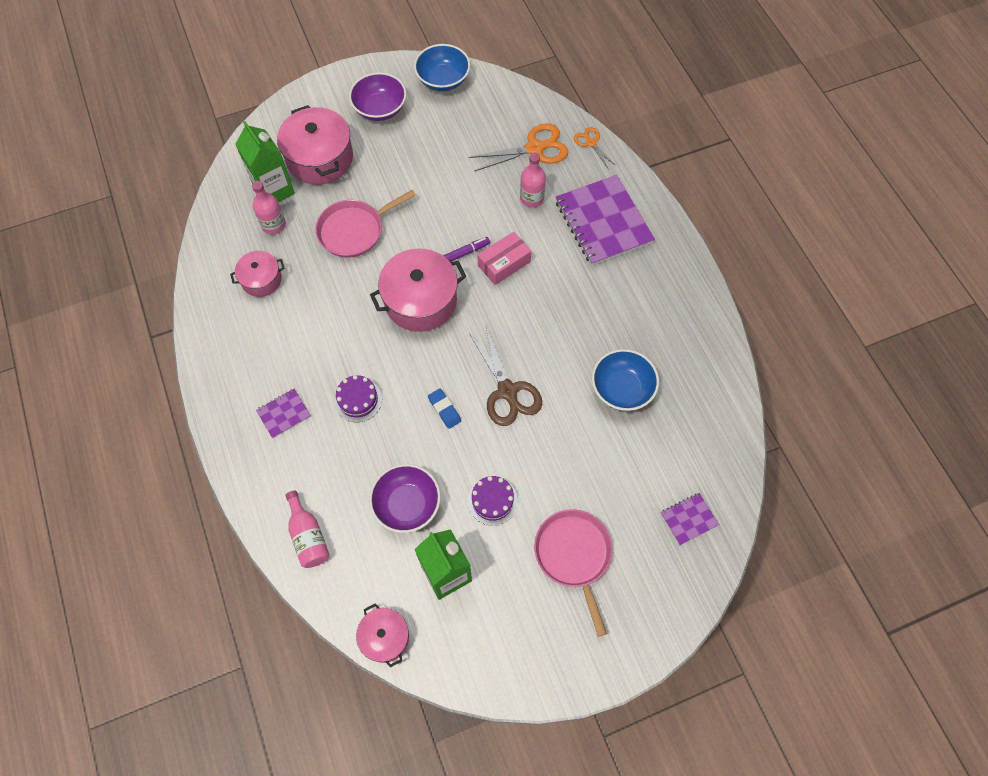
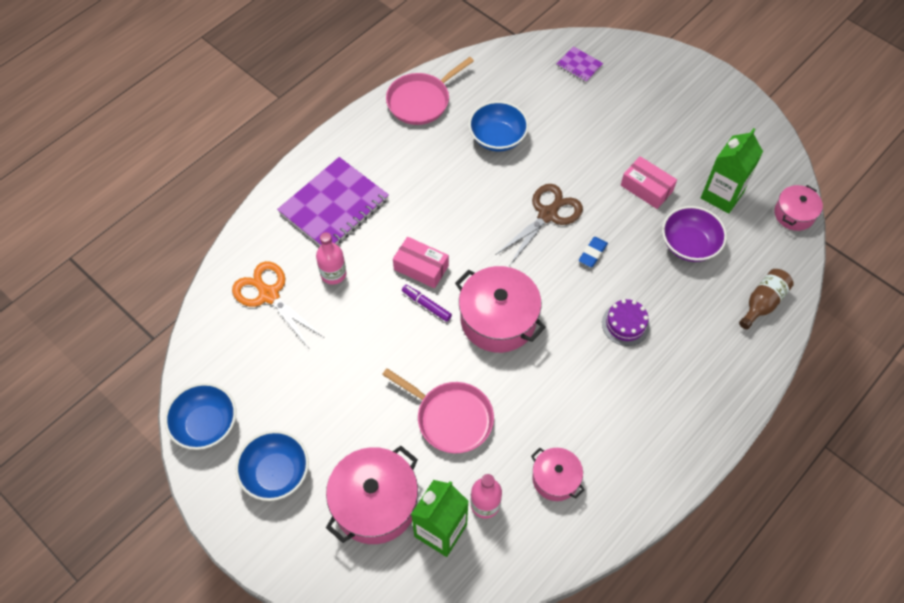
camera: 115 degrees left, 5 degrees down
(284, 414) = (676, 379): purple notebook -> none
(308, 536) = (762, 303): pink bottle -> brown bottle
(380, 109) = (276, 473): purple bowl -> blue bowl
(492, 501) = (646, 188): purple cake -> pink box
(574, 555) = (652, 123): pink pan -> pink pan (421, 101)
(590, 142) = (240, 249): orange scissors -> none

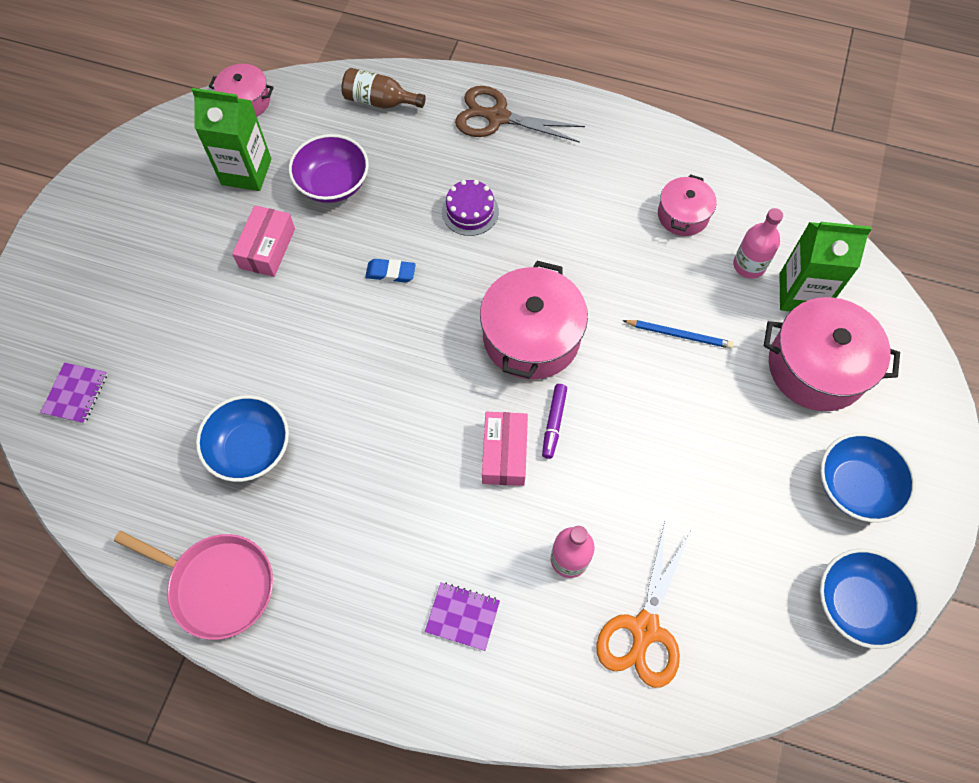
camera: 115 degrees left, 5 degrees up
(334, 206) = (462, 616): purple notebook -> purple notebook, size x0.46
(451, 418) = (678, 335): pink pan -> blue pencil
(548, 214) = (354, 340): brown scissors -> brown scissors (497, 117)

